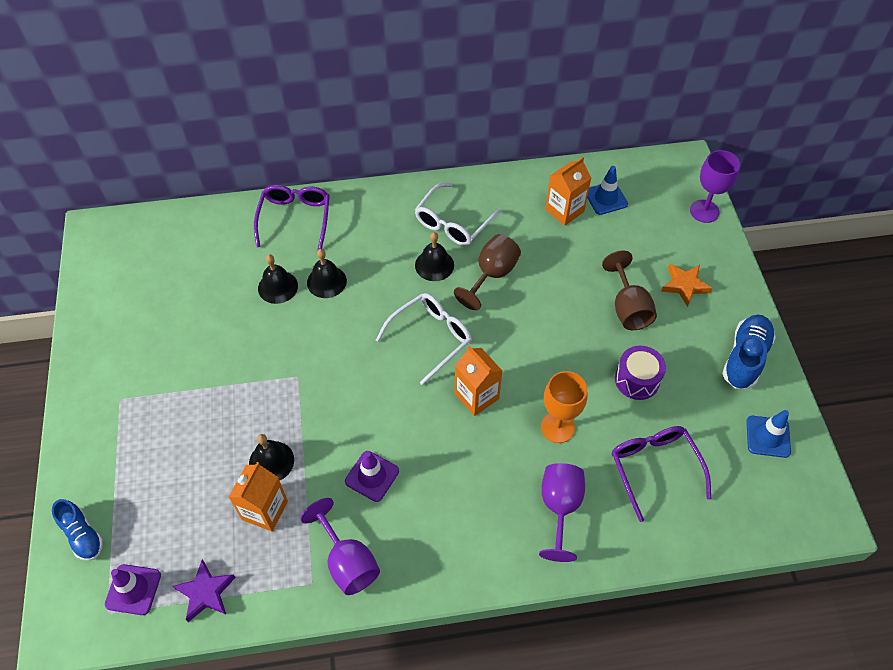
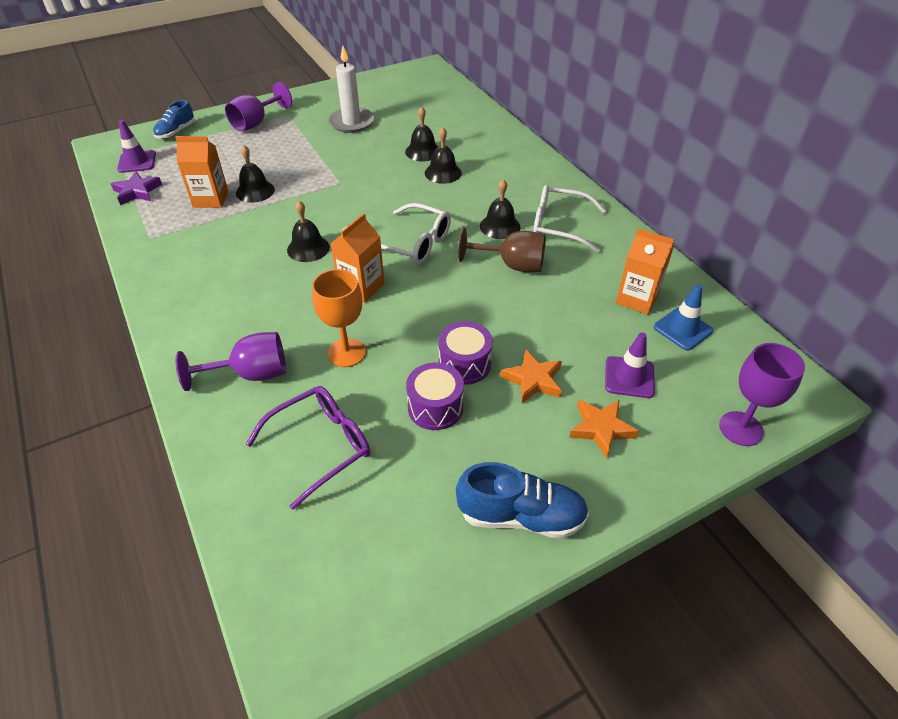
camera: 70 degrees right, 10 degrees down
(178, 337) = (351, 122): none -> white candle
(295, 218) = (499, 141): purple glasses -> none
(347, 562) = (171, 251): purple goblet -> purple goblet (256, 123)
(372, 476) = (255, 244): purple traffic cone -> purple traffic cone (629, 377)
(399, 428) = (308, 248): none -> black bell
(598, 346) = (464, 364): none -> purple drum
(628, 308) = (533, 380): brown goblet -> orange star
(768, 436) = (405, 564): blue traffic cone -> none

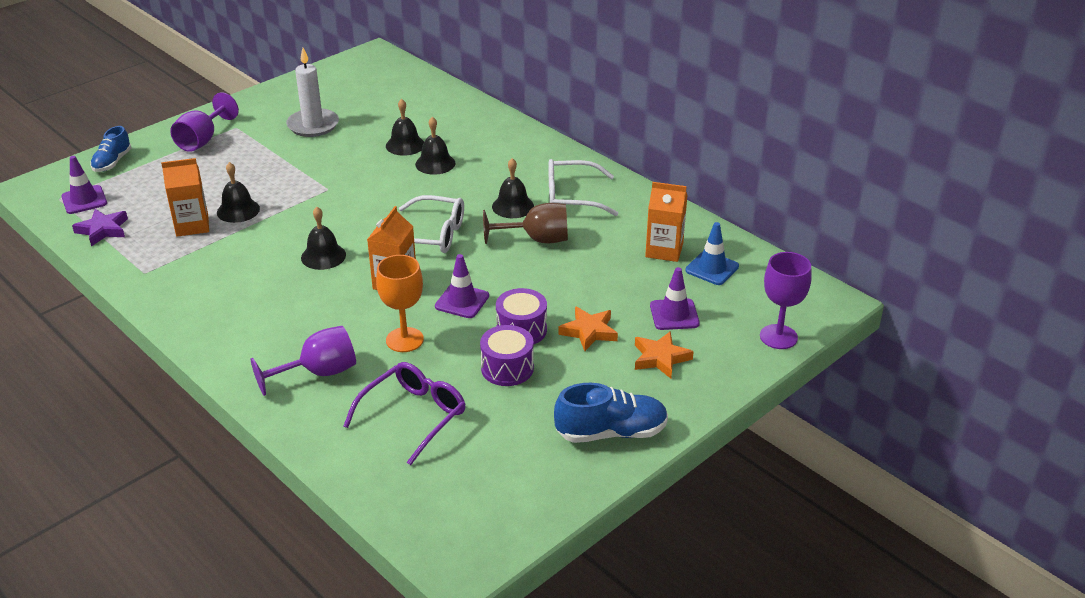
camera: 15 degrees left, 10 degrees down
(417, 320) = (462, 301): none -> purple traffic cone

